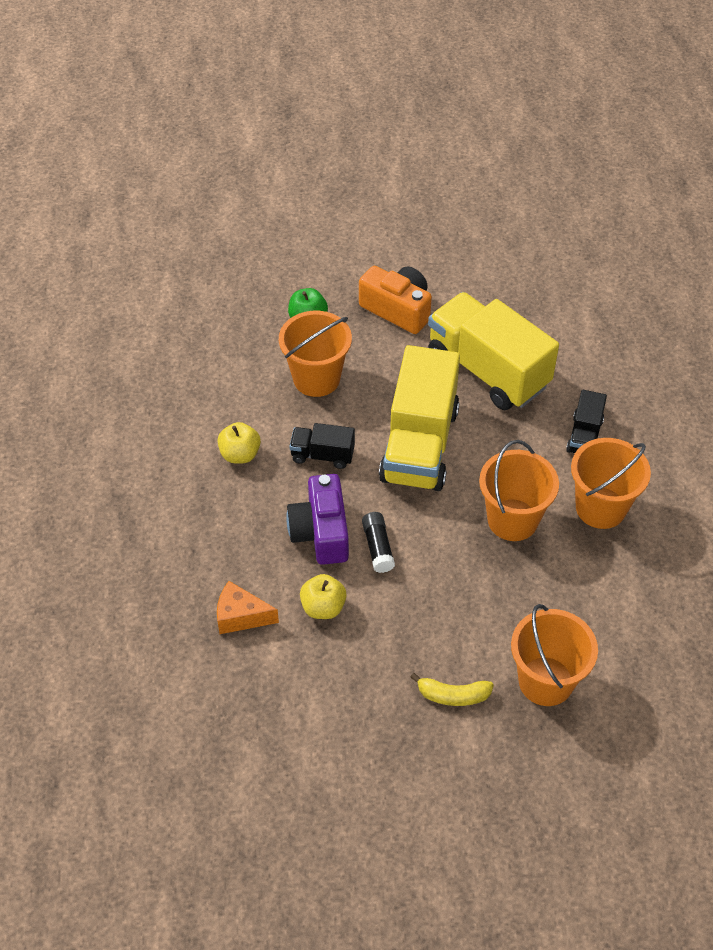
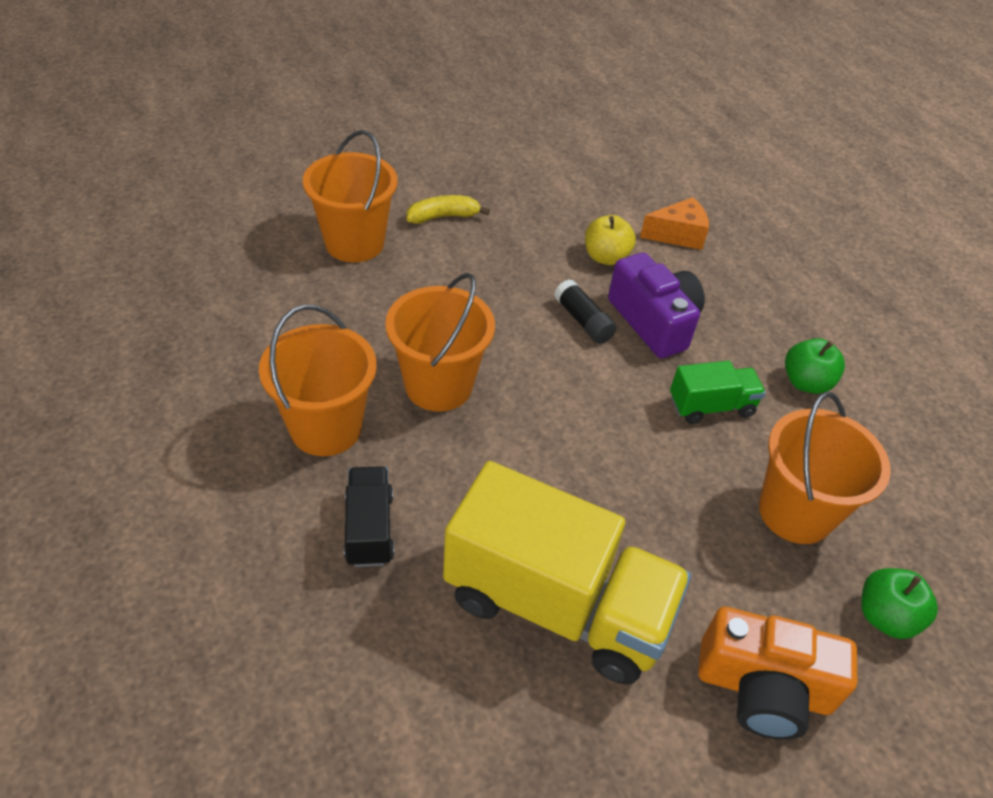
camera: 155 degrees right, 5 degrees down
(240, 454) = (806, 382): yellow apple -> green apple
(322, 455) = (711, 406): black truck -> green truck
(419, 445) = (599, 452): yellow truck -> none

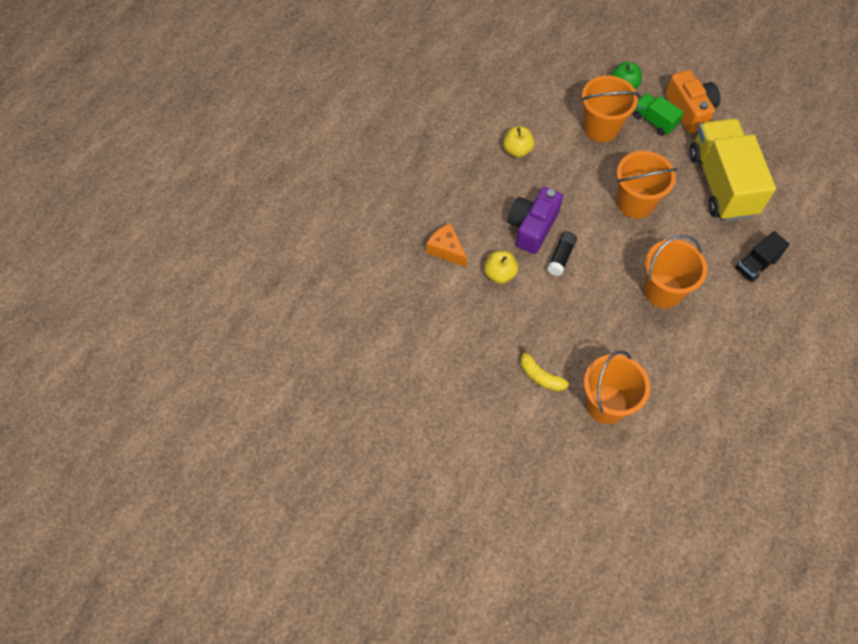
camera: 120 degrees left, 15 degrees up
(326, 428) = (730, 318): orange bucket -> orange bucket (635, 203)
(711, 406) = (568, 179): green truck -> green truck (654, 121)
(806, 382) = (517, 150): green apple -> yellow apple

